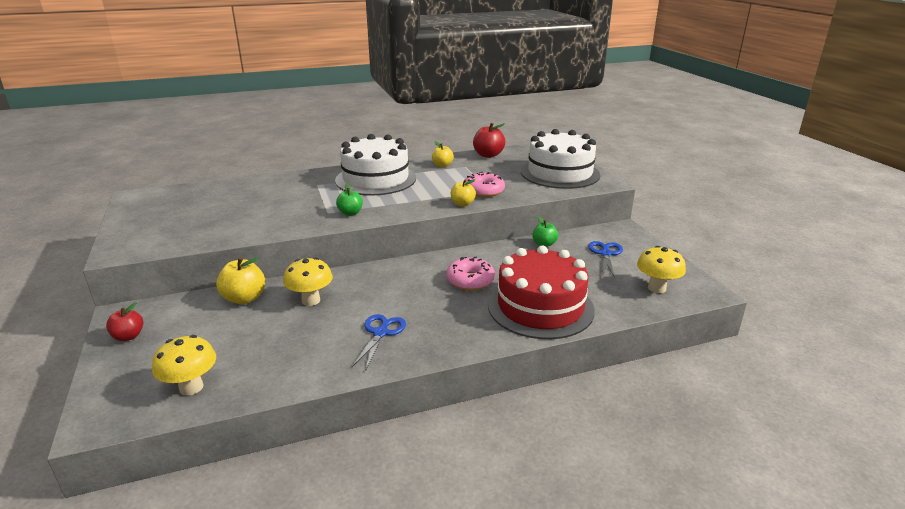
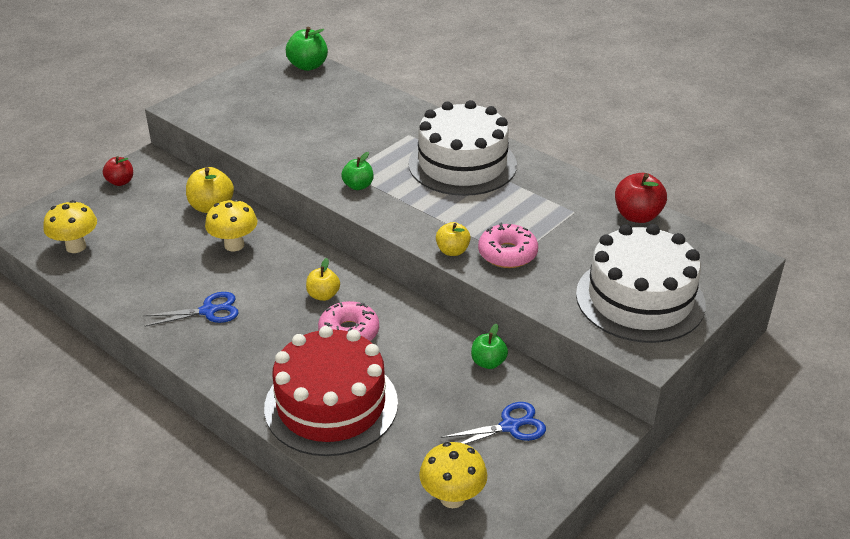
camera: 60 degrees right, 10 degrees up
(166, 193) = (308, 66): none -> green apple
(442, 165) = (558, 193): yellow apple -> yellow apple (323, 295)

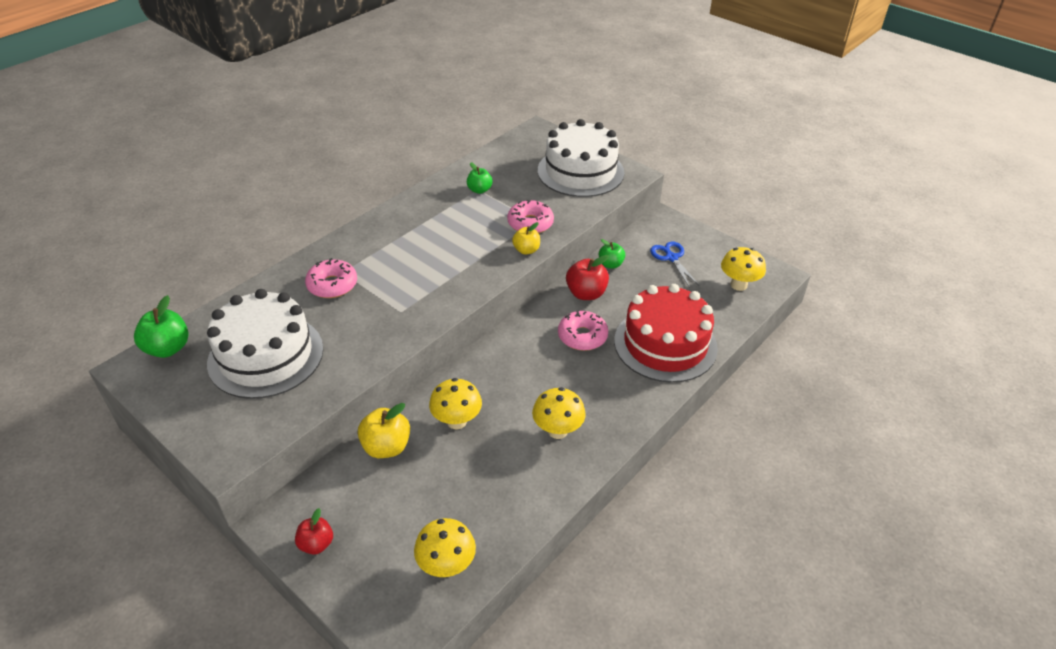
camera: 90 degrees left, 5 degrees up
(208, 311) = (557, 431): blue scissors -> yellow mushroom
(323, 295) = (535, 353): yellow apple -> none
(358, 186) = (425, 303): green apple -> green apple (479, 190)
(388, 131) = (332, 285): none -> pink donut
(462, 164) = (401, 241): white cake -> white cake (266, 355)
(637, 216) = (486, 163): red apple -> red apple (586, 293)

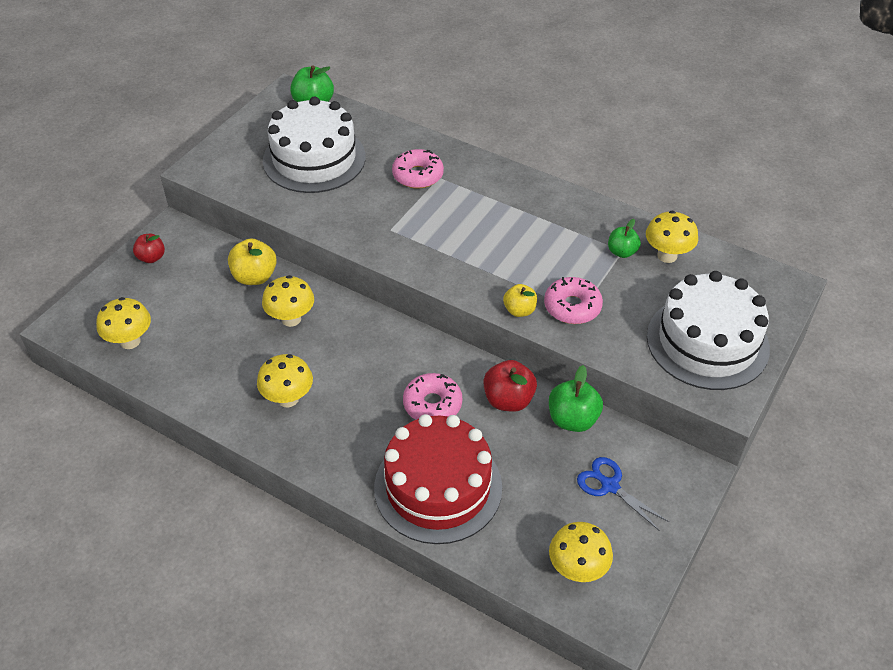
camera: 80 degrees right, 5 degrees up
(491, 171) = (667, 256): none -> yellow mushroom
(610, 264) = (572, 419): green apple -> green apple, size x1.54
(671, 258) = (610, 486): blue scissors -> blue scissors turned 105 degrees counterclockwise

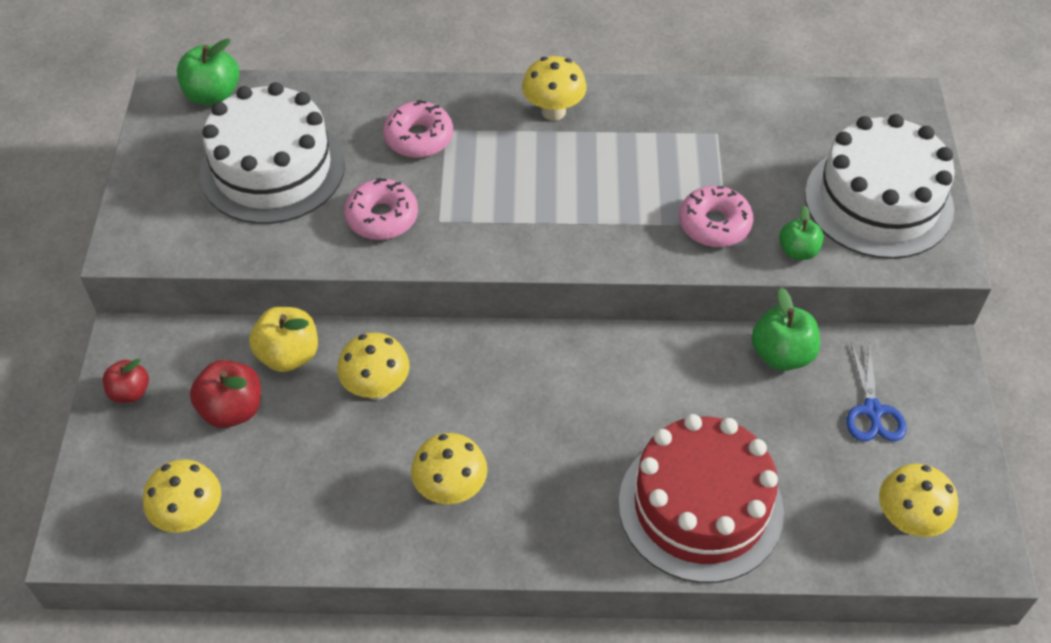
camera: 30 degrees left, 5 degrees up
(432, 404) = (621, 412): pink donut -> pink donut (382, 217)
(508, 400) = (699, 366): red apple -> red apple (232, 410)
(519, 310) = (662, 255): yellow apple -> none
(610, 486) = (872, 410): blue scissors -> blue scissors turned 105 degrees counterclockwise
(622, 252) = (717, 135): green apple -> green apple (798, 251)
(667, 256) = (766, 119): yellow mushroom -> yellow mushroom (553, 111)

